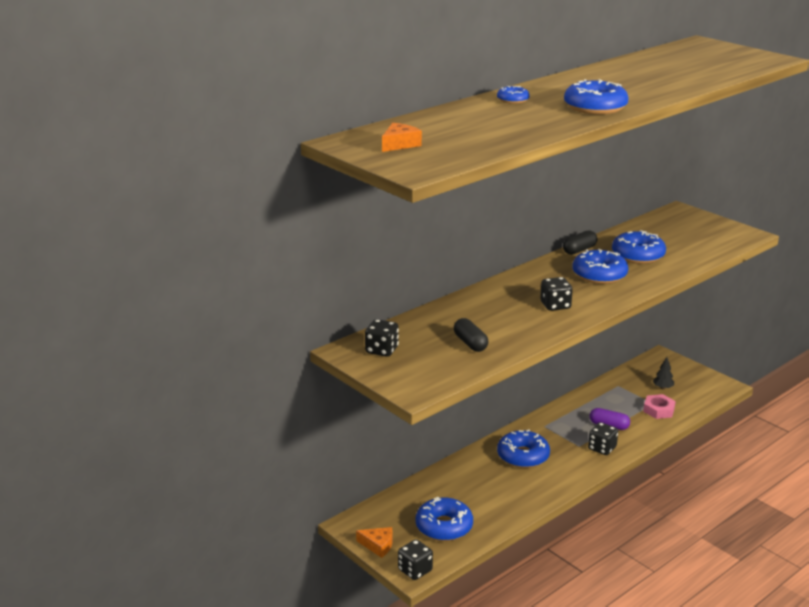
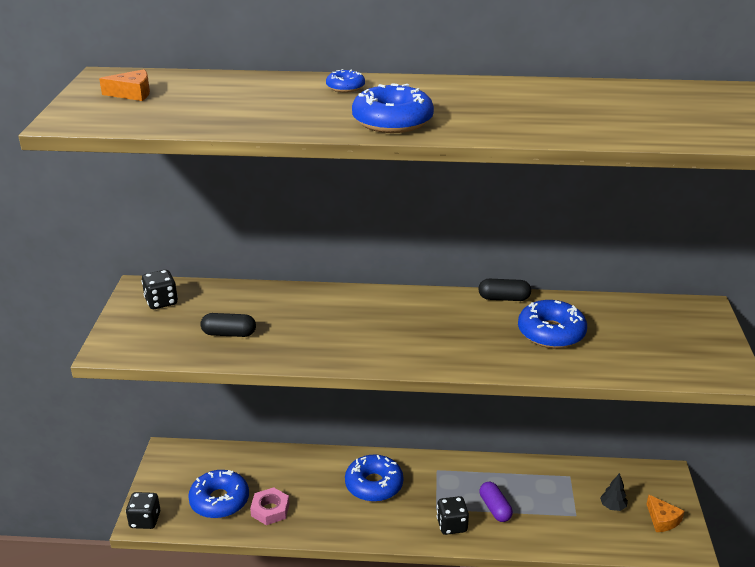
camera: 45 degrees right, 5 degrees up
(378, 545) = (156, 481): orange cheese -> orange cheese (662, 520)
(470, 343) = (229, 334): black capsule -> black capsule turned 75 degrees clockwise
(555, 305) = (366, 340): black dice -> none
(599, 275) = (469, 332): blue donut -> none
(658, 410) = (570, 526): pink nut -> pink nut (270, 510)

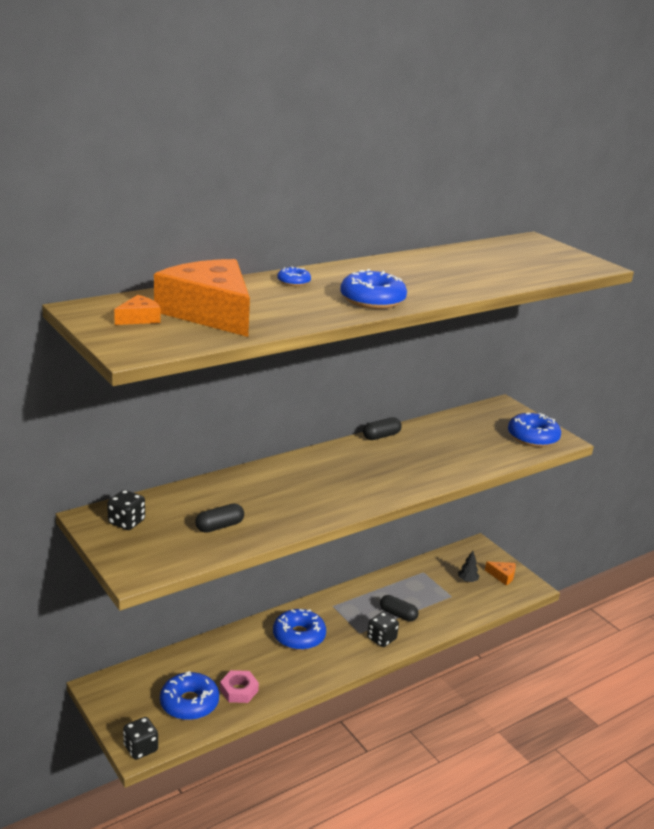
camera: 40 degrees left, 5 degrees down
(203, 101) = (210, 312): none -> orange cheese
(495, 508) = (398, 614): purple capsule -> black capsule
(551, 333) = (438, 449): blue donut -> blue donut (533, 437)

